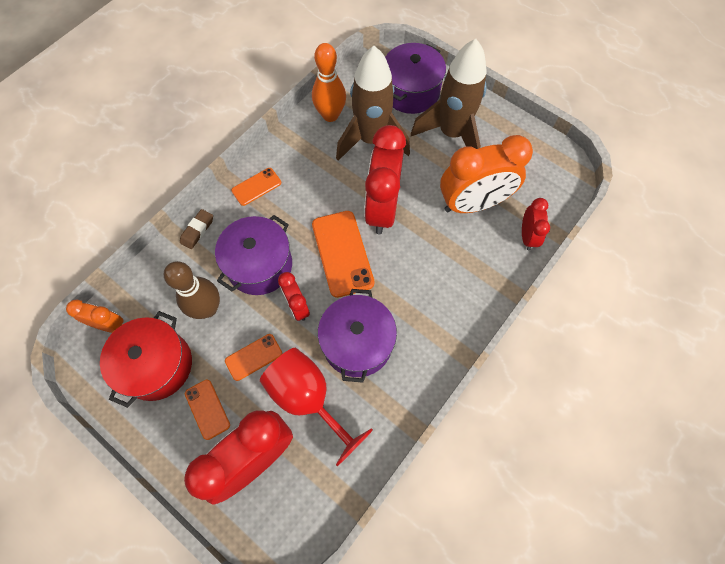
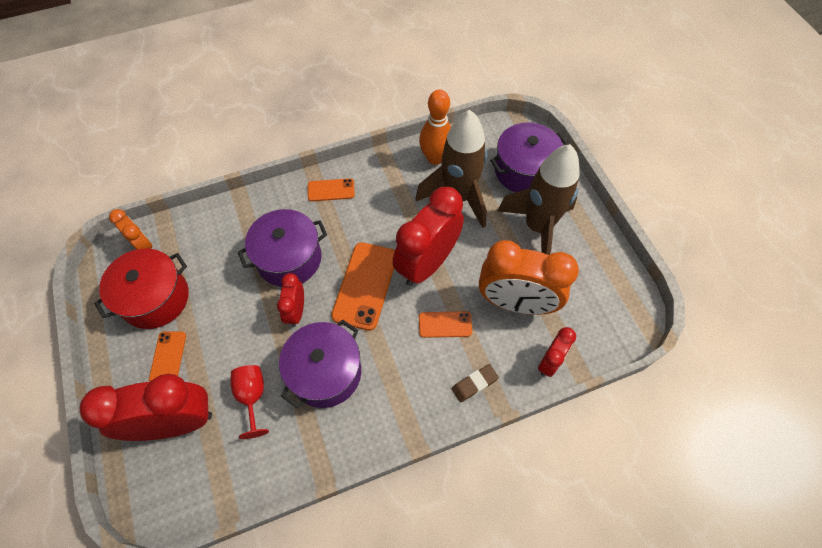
camera: 30 degrees right, 5 degrees down
(197, 230) = (259, 203): brown eraser -> brown eraser (474, 384)
(207, 308) = (224, 273): brown bowling pin -> none
(254, 357) = (232, 335): orange phone -> orange phone (445, 324)
(308, 398) = (252, 397): red goblet -> red goblet, size x0.59

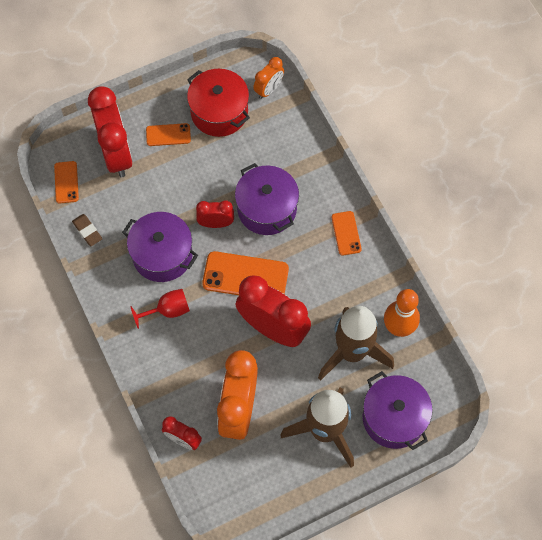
camera: 85 degrees right, 5 degrees up
(252, 397) = (139, 203): red goblet -> red goblet (168, 310)
(445, 324) = (212, 348): orange phone -> orange phone (66, 182)
(474, 384) = (159, 375): brown eraser -> brown eraser (87, 231)

